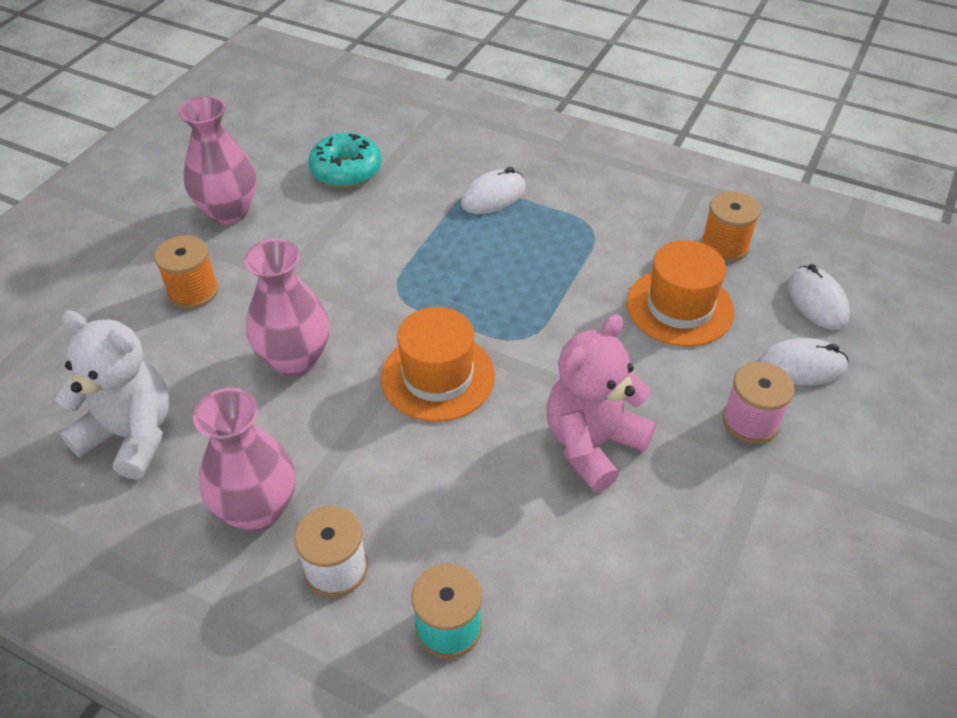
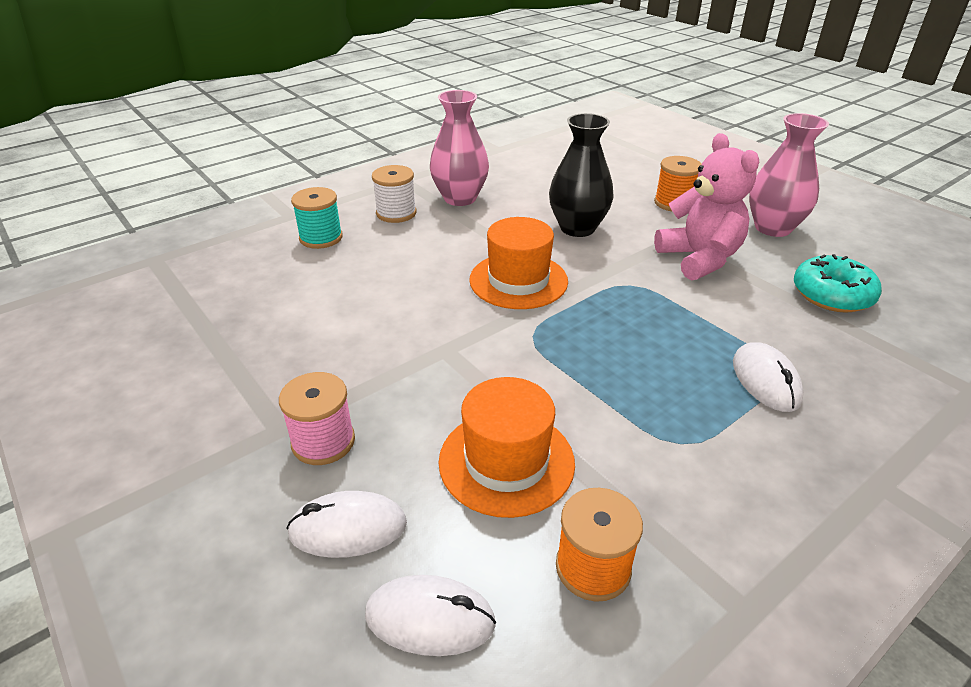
camera: 115 degrees right, 10 degrees down
(131, 435) = (548, 172): white teddy bear -> none
(295, 360) = (577, 228): pink vase -> black vase
(592, 444) = (390, 333): pink teddy bear -> pink teddy bear (699, 259)
(802, 366) = (348, 528): white mouse -> white mouse turned 60 degrees clockwise

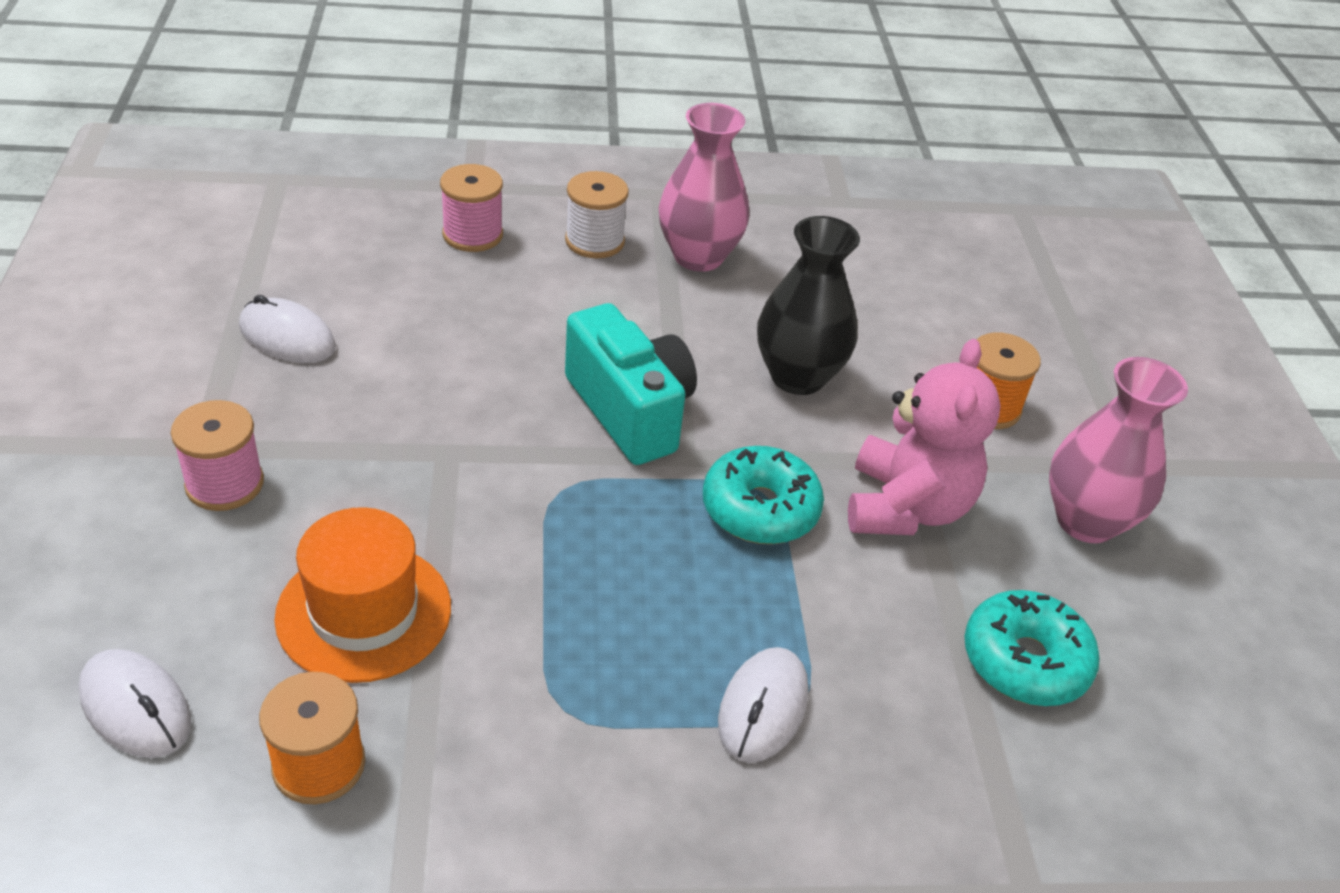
camera: 30 degrees right, 5 degrees up
(321, 238) = (472, 234): turquoise spool -> pink spool
(348, 528) = (157, 583): white mouse -> white mouse (287, 337)
(518, 280) = (630, 411): orange hat -> turquoise camera
(640, 292) = (760, 509): none -> turquoise donut

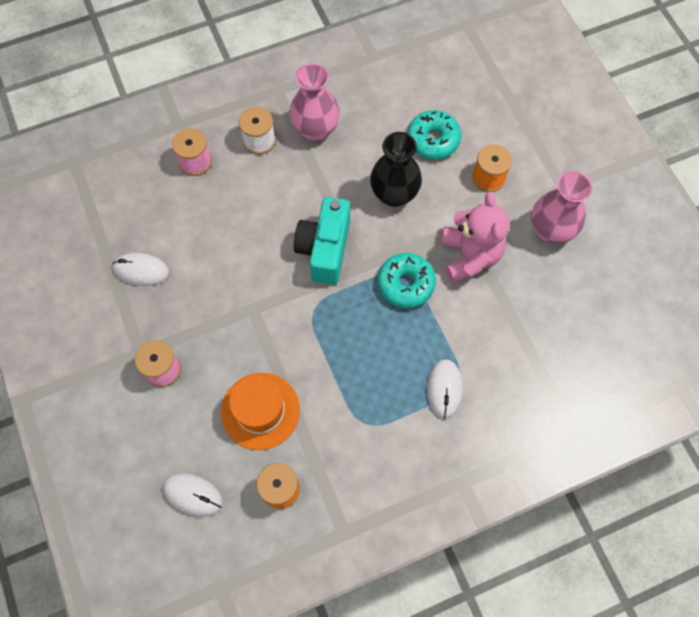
camera: 15 degrees left, 25 degrees up
(630, 411) = (325, 249): turquoise camera -> turquoise camera turned 120 degrees counterclockwise
(1025, 661) = (543, 320): turquoise donut -> turquoise donut (433, 140)

